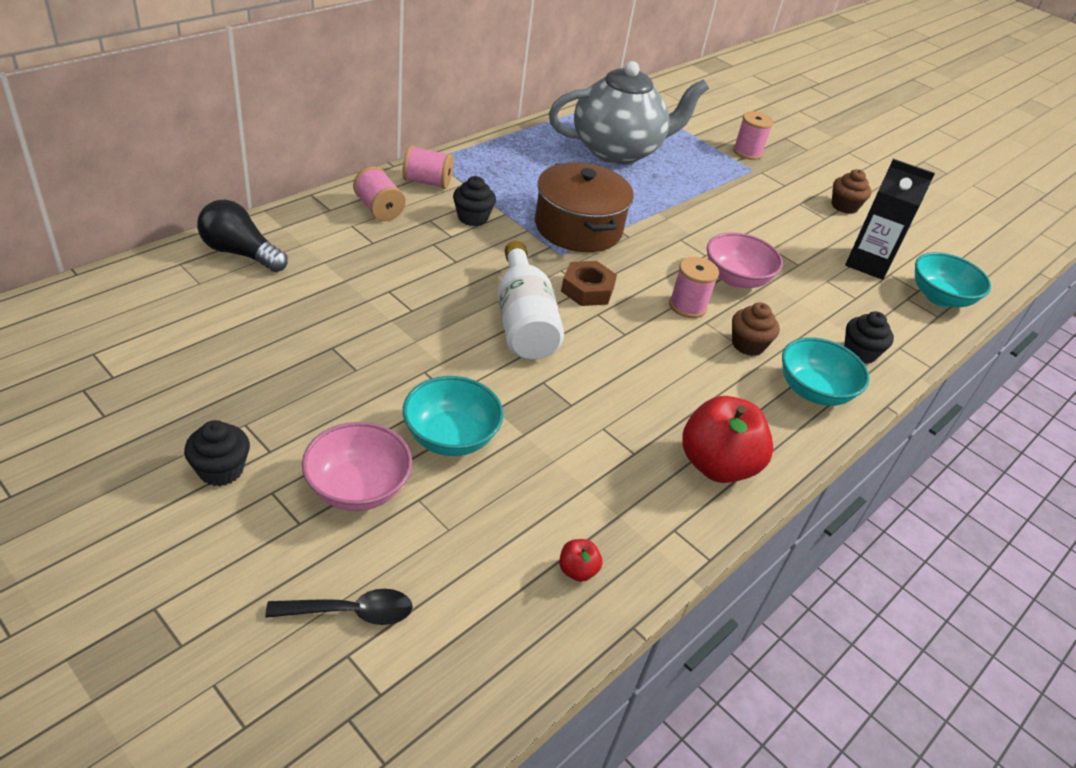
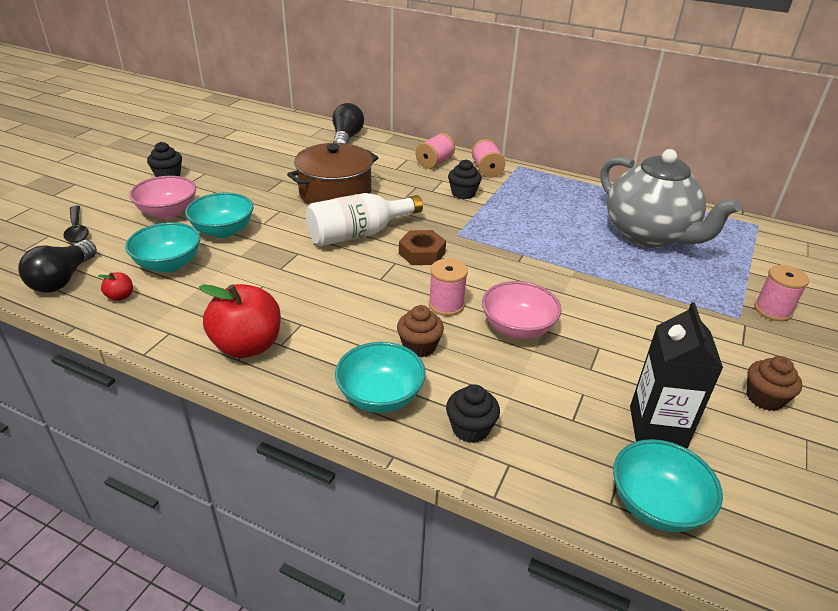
camera: 75 degrees right, 5 degrees down
(504, 637) = (63, 279): none -> black light bulb
(514, 508) = (169, 264): none -> turquoise bowl
(578, 227) = (502, 236): brown pot -> brown pot (335, 193)

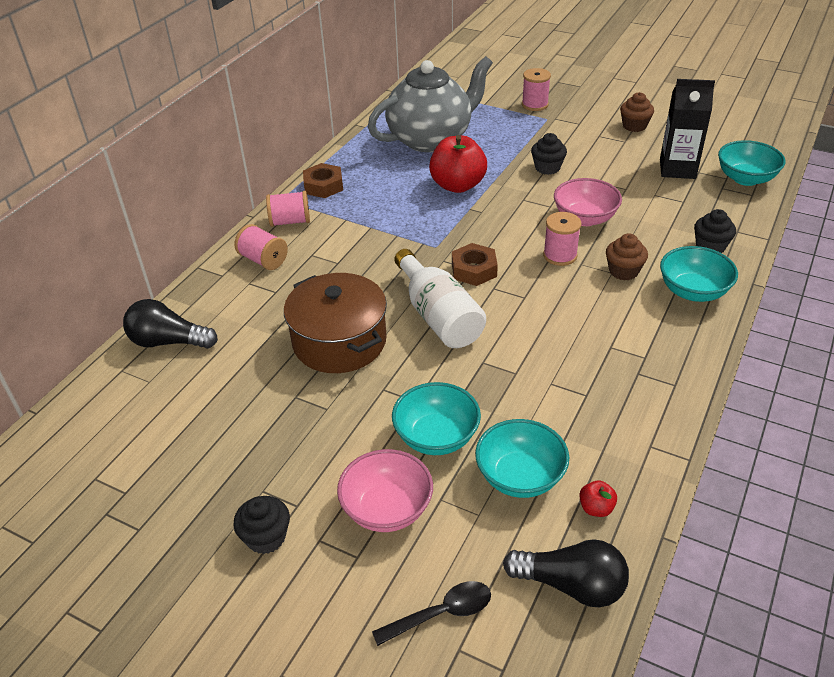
camera: 85 degrees left, 5 degrees up
(247, 346) = (654, 380): red apple -> red apple (457, 185)
(463, 193) = (346, 240): black cupcake -> black cupcake (547, 168)
(543, 182) = (323, 186): none -> brown nut

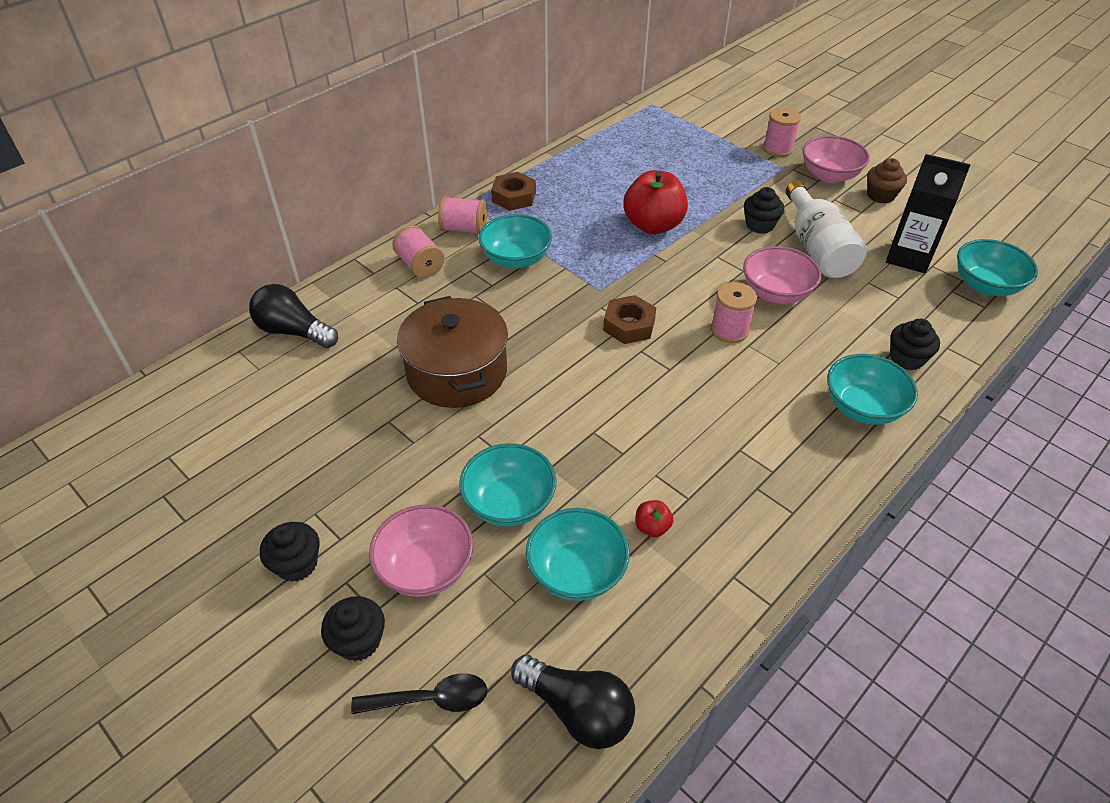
camera: 15 degrees right, 5 degrees up
(349, 237) = (516, 259): none -> turquoise bowl
(354, 585) = (359, 641): none -> black cupcake
(431, 139) = (647, 167): grey teapot -> none
(438, 316) = (569, 368): white bottle -> white bottle (817, 248)
(586, 118) = (829, 175): none -> pink bowl
(596, 508) = (642, 631): red apple -> red apple (652, 527)
(623, 271) = (793, 364): brown cupcake -> none

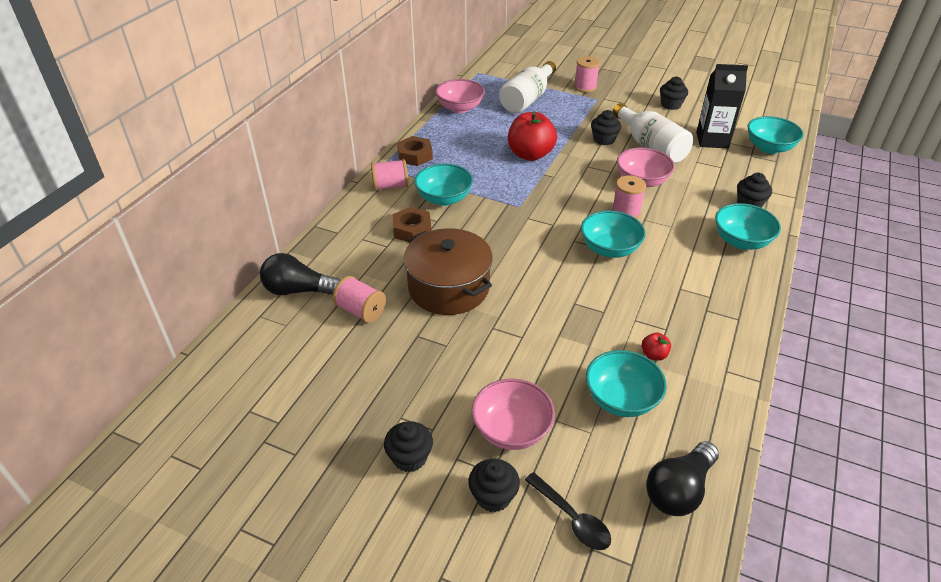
camera: 20 degrees left, 5 degrees down
(420, 265) = (372, 219): pink spool -> pink spool (361, 311)
(430, 699) = (572, 518): black spoon -> black spoon turned 75 degrees clockwise
(509, 503) = (545, 367): turquoise bowl -> turquoise bowl (609, 249)
(577, 710) = (679, 490): black light bulb -> black light bulb turned 120 degrees clockwise
(629, 325) = (555, 225): brown nut -> brown nut (412, 230)
(693, 151) = (527, 99): none -> white bottle
(829, 175) = (630, 98): pink bowl -> pink bowl (460, 108)
(880, 195) = (671, 105): brown cupcake -> black cupcake

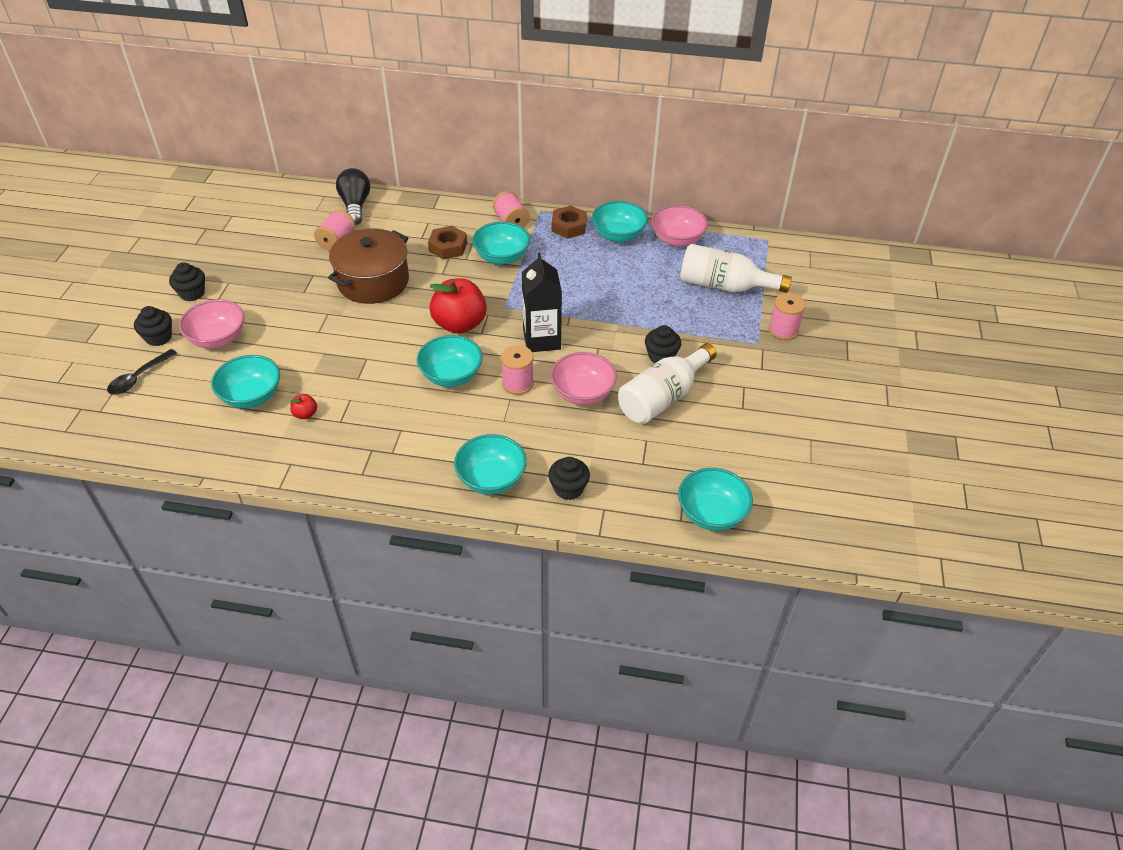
camera: 75 degrees right, 5 degrees up
(441, 133) = (618, 235): none -> turquoise bowl
(530, 154) = (603, 302): red apple -> red apple (460, 324)
(671, 105) = (780, 412): black cupcake -> none
(679, 490) = (161, 434): black light bulb -> none
(712, 140) = (705, 454): black carton -> black carton (541, 339)

